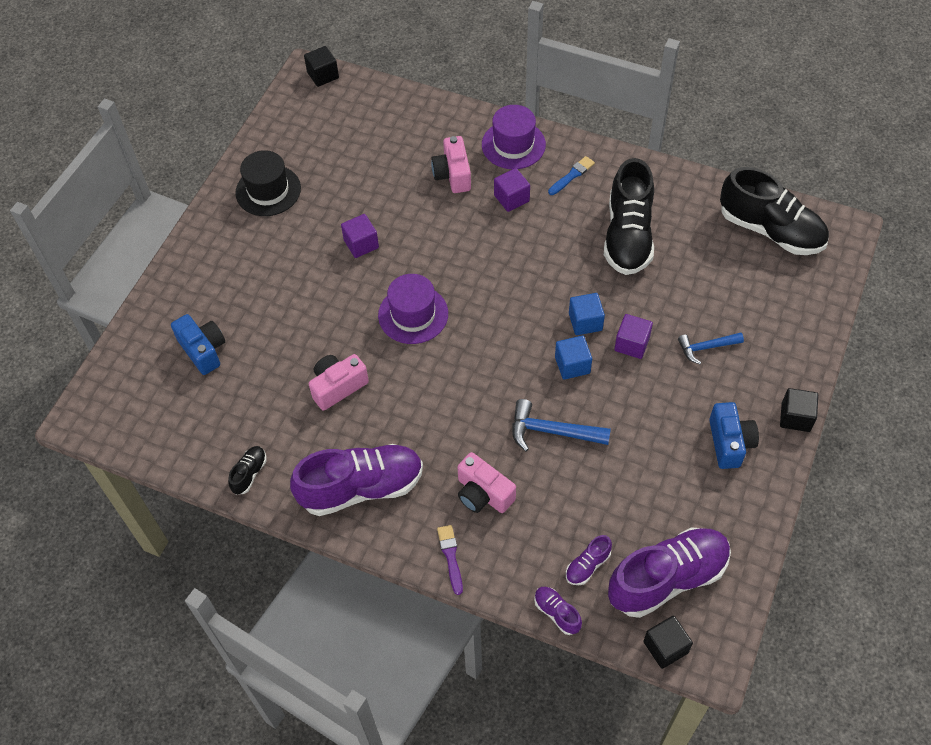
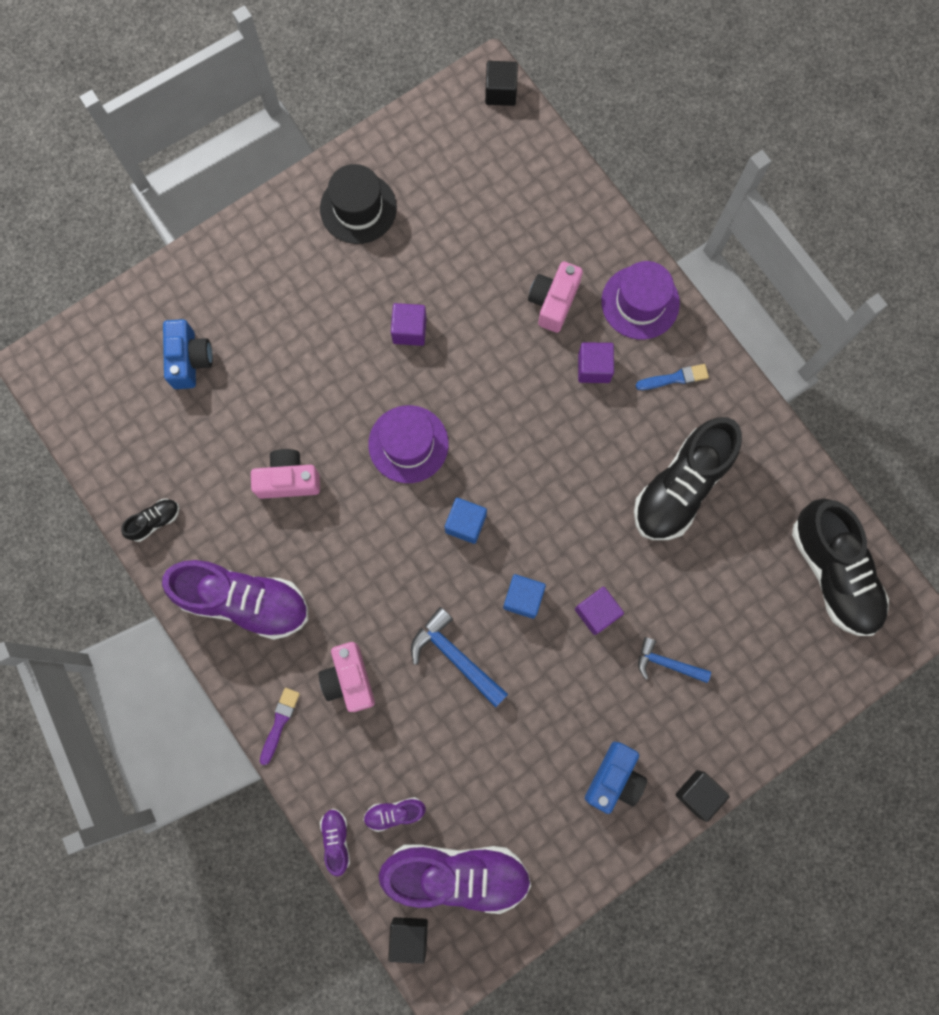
camera: 30 degrees right, 20 degrees up
(585, 322) = (568, 558): blue cube -> blue cube (465, 523)

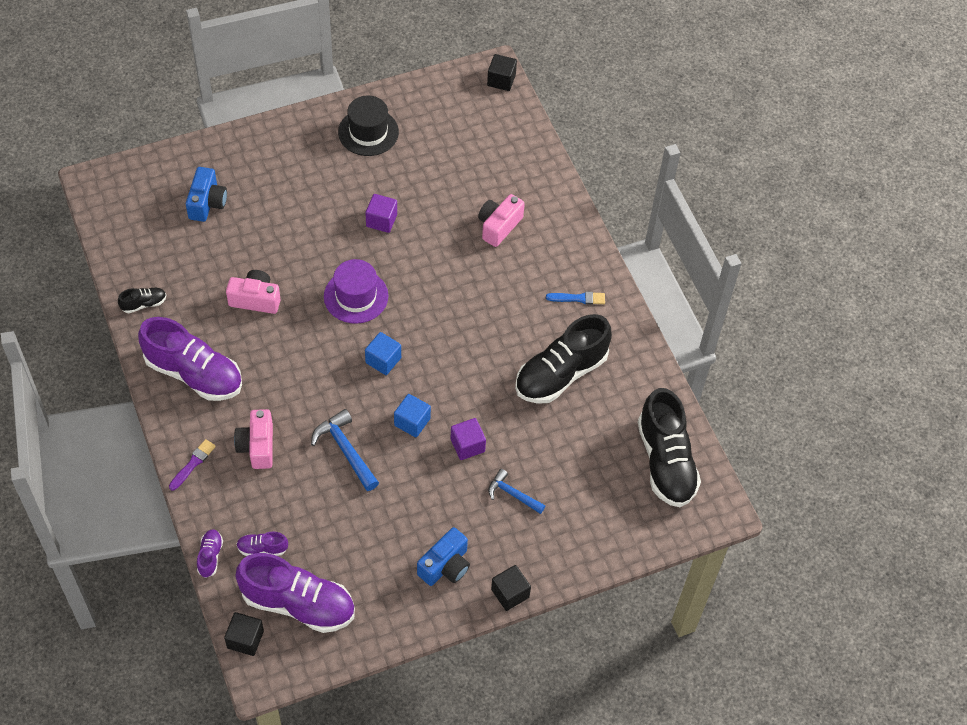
camera: 10 degrees right, 20 degrees down
(594, 368) = (516, 277): purple cube -> none
(640, 302) = (566, 241): purple hat -> none

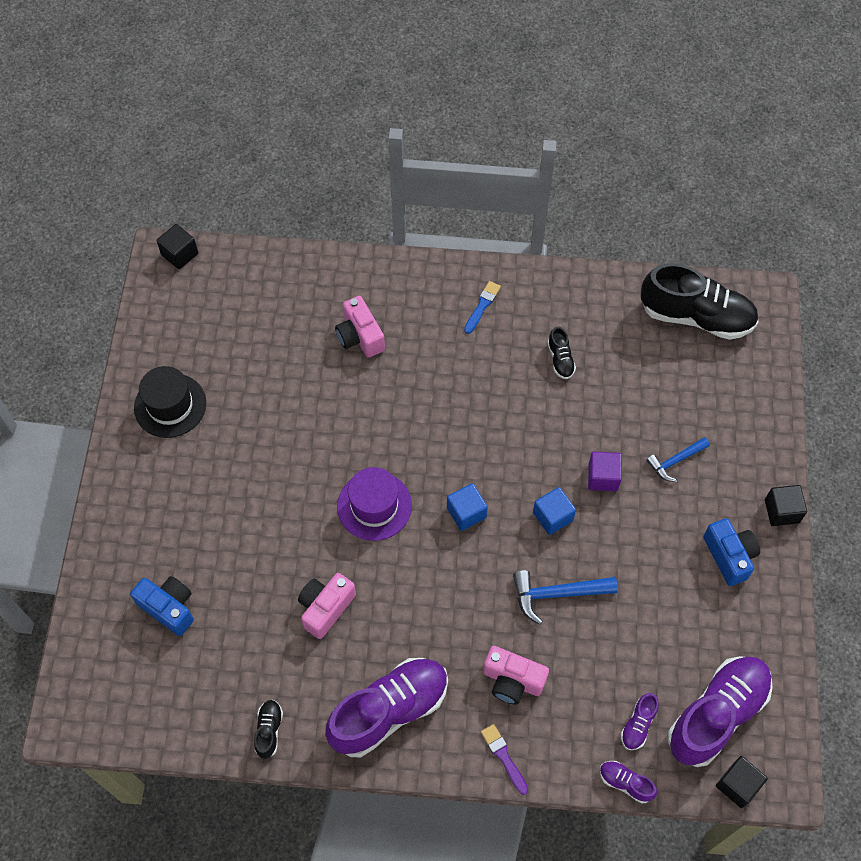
camera: 60 degrees left, 5 degrees up
(381, 220) = (292, 441): purple cube -> none
(561, 374) = (560, 359): black shoe -> black shoe, size x0.43

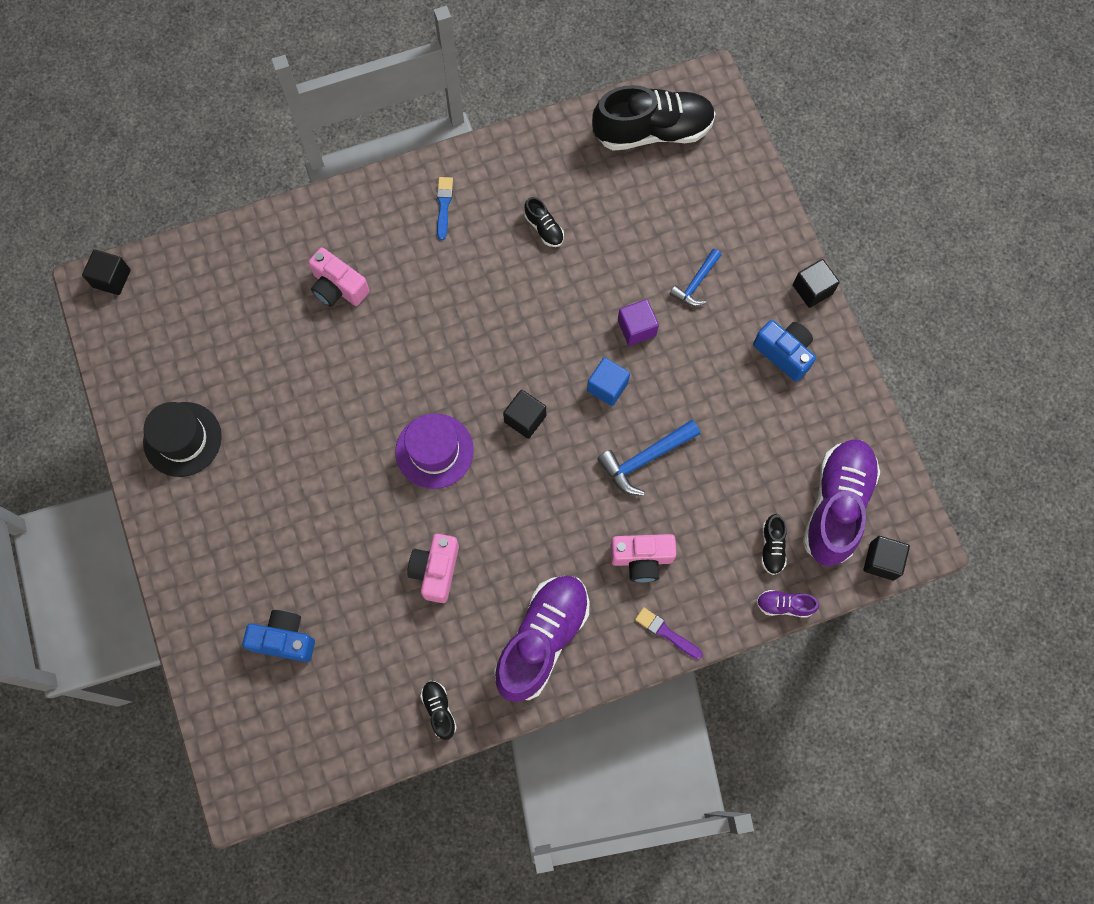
camera: 25 degrees left, 10 degrees up
(466, 512) = (525, 419): blue cube -> black cube
(638, 725) = (772, 547): purple shoe -> black shoe

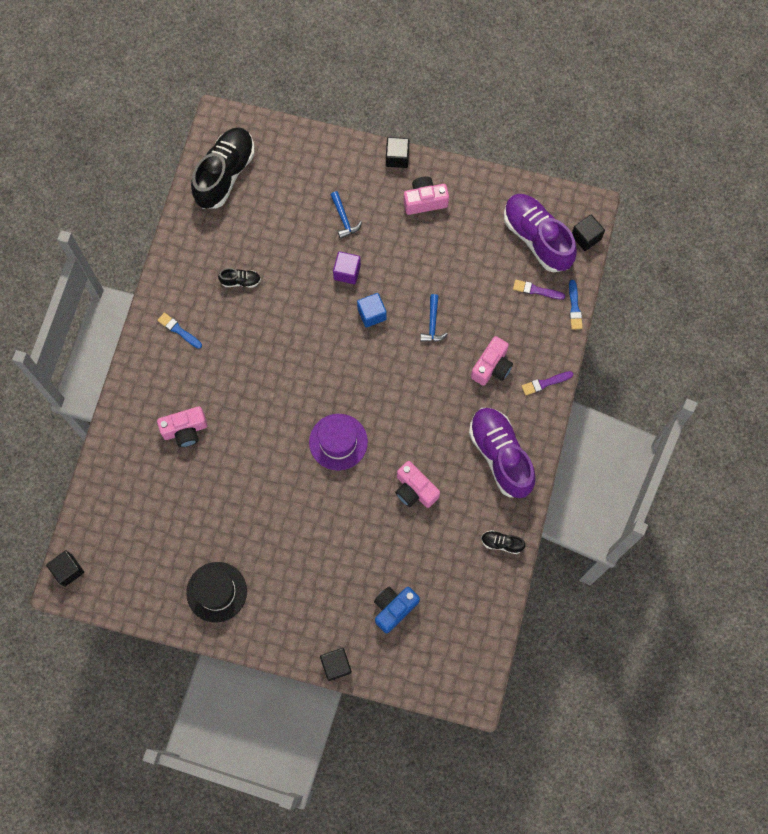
camera: 55 degrees left, 0 degrees up
(525, 419) = (357, 375): black cube -> black cube (336, 665)
(644, 459) = (432, 324): blue hammer -> blue hammer, size x0.66
(772, 547) = (536, 290): black shoe -> purple brush
(784, 353) = (424, 201): blue camera -> pink camera
(784, 605) = (574, 307): purple shoe -> blue brush

